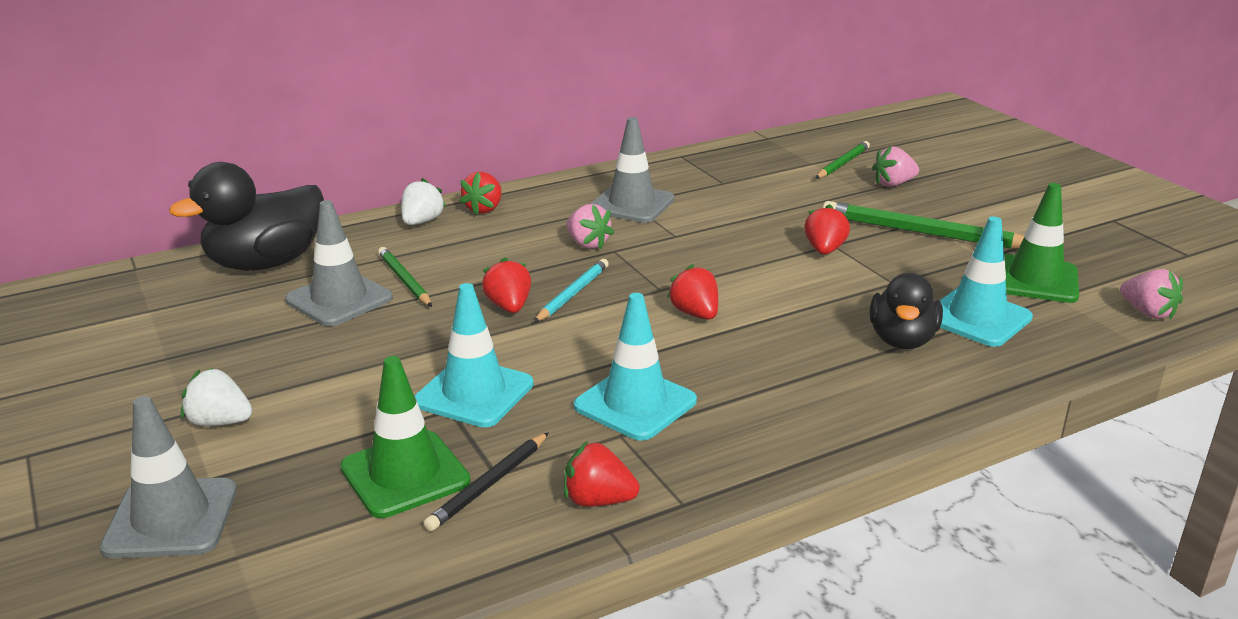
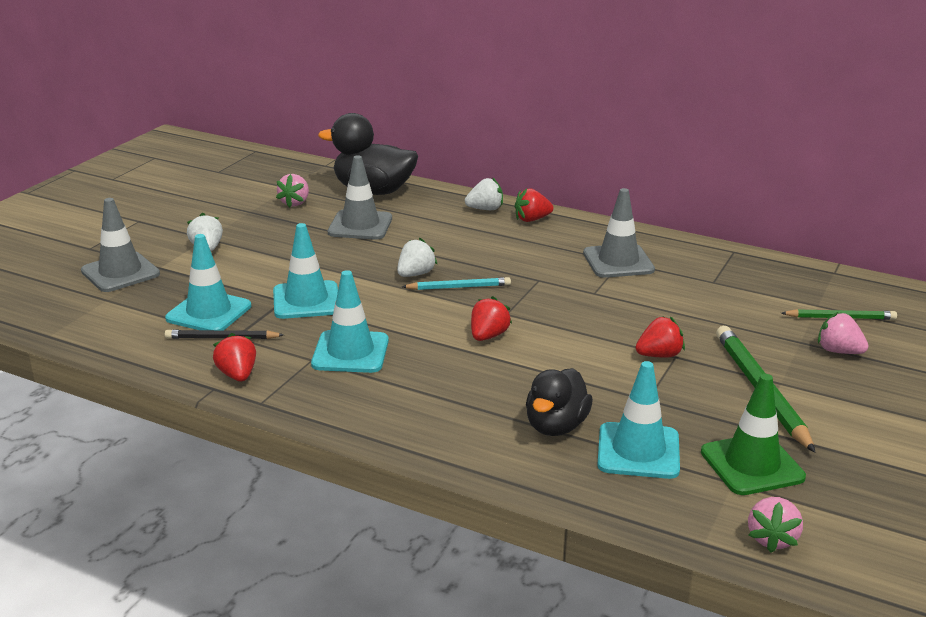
camera: 55 degrees right, 0 degrees up
(404, 280) = (405, 233): green pencil -> none
(405, 474) = (209, 312): green traffic cone -> turquoise traffic cone
(509, 307) = (415, 274): red strawberry -> white strawberry
(587, 244) = (534, 268): pink strawberry -> pink strawberry (295, 203)
(902, 340) = (556, 426): black duck -> black duck turned 45 degrees counterclockwise

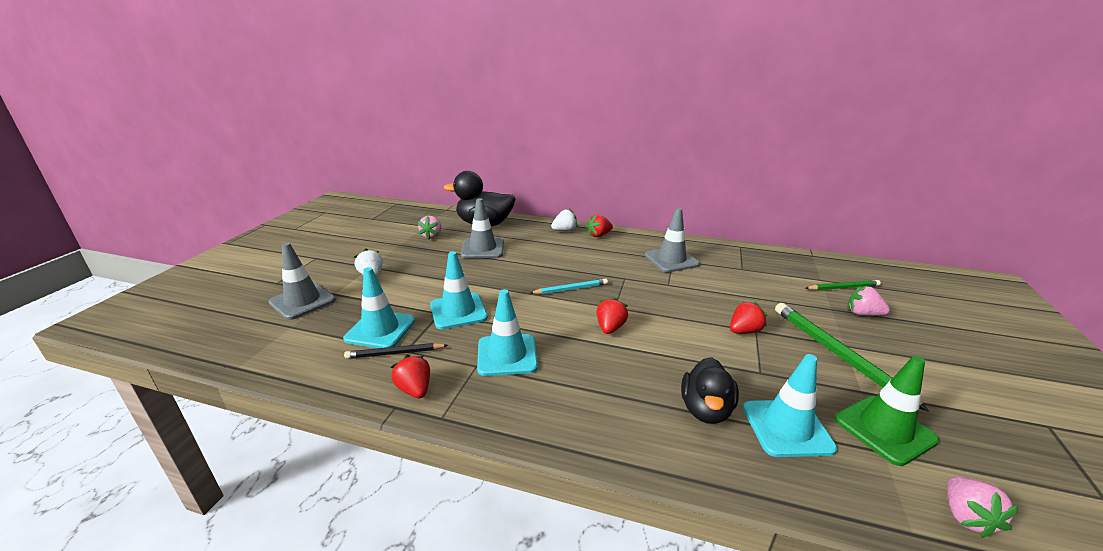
camera: 10 degrees left, 0 degrees up
(415, 274) = (535, 282): white strawberry -> none

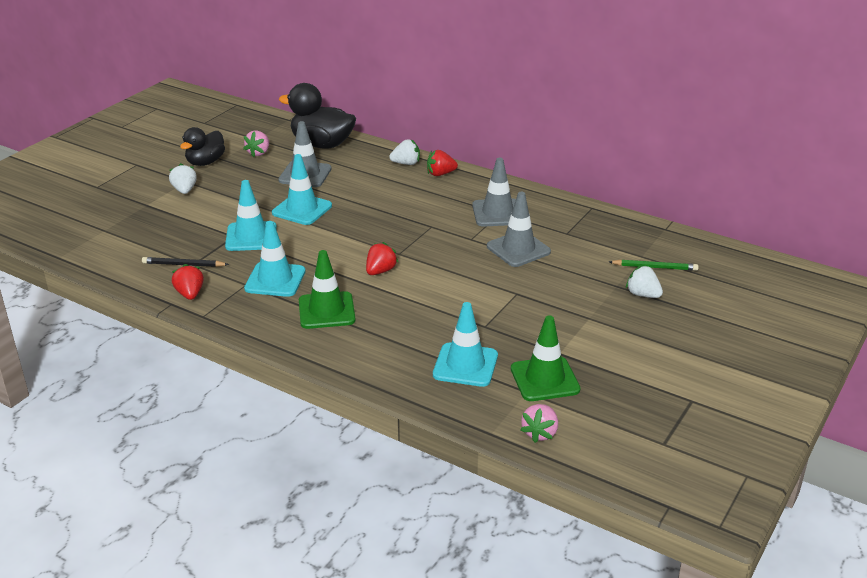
camera: 15 degrees right, 5 degrees up
(302, 301) = (117, 208): grey traffic cone -> grey traffic cone (518, 249)
(380, 330) = (177, 243): turquoise traffic cone -> turquoise traffic cone (302, 209)
(571, 289) = (368, 230): turquoise pencil -> none
(584, 383) = (326, 311): none -> green traffic cone
(706, 410) = (411, 344): black duck -> black duck (205, 162)
(744, 331) = (504, 292): red strawberry -> none
(836, 354) = (571, 323): green pencil -> none
(863, 314) = (643, 295): pink strawberry -> white strawberry

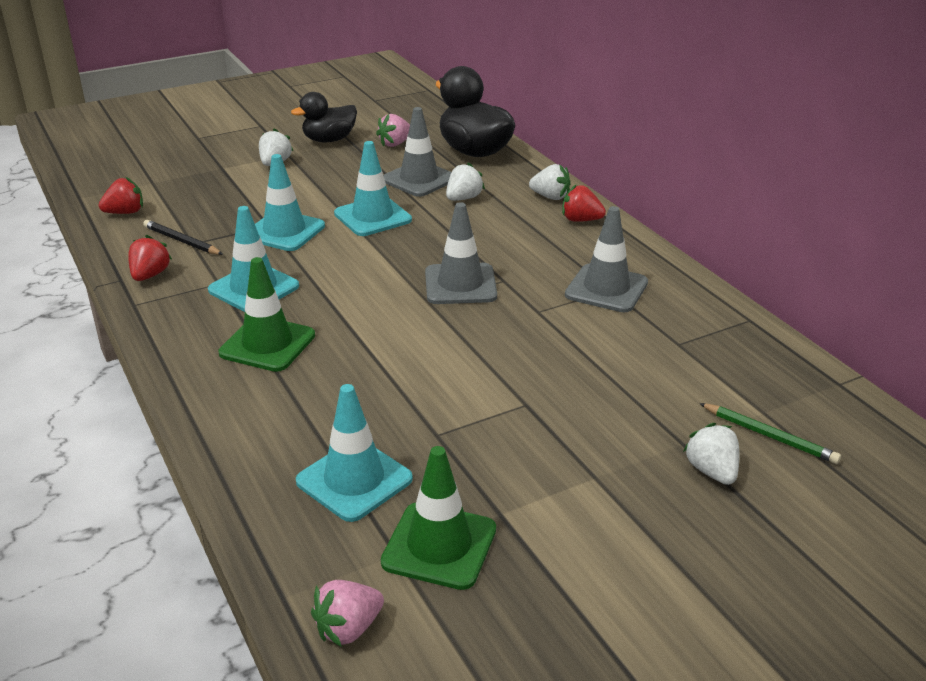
camera: 30 degrees right, 0 degrees up
(350, 180) = (463, 198): none -> white strawberry
(380, 271) = (382, 316): red strawberry -> red strawberry (125, 212)
(518, 249) = (588, 344): grey traffic cone -> grey traffic cone (460, 284)

